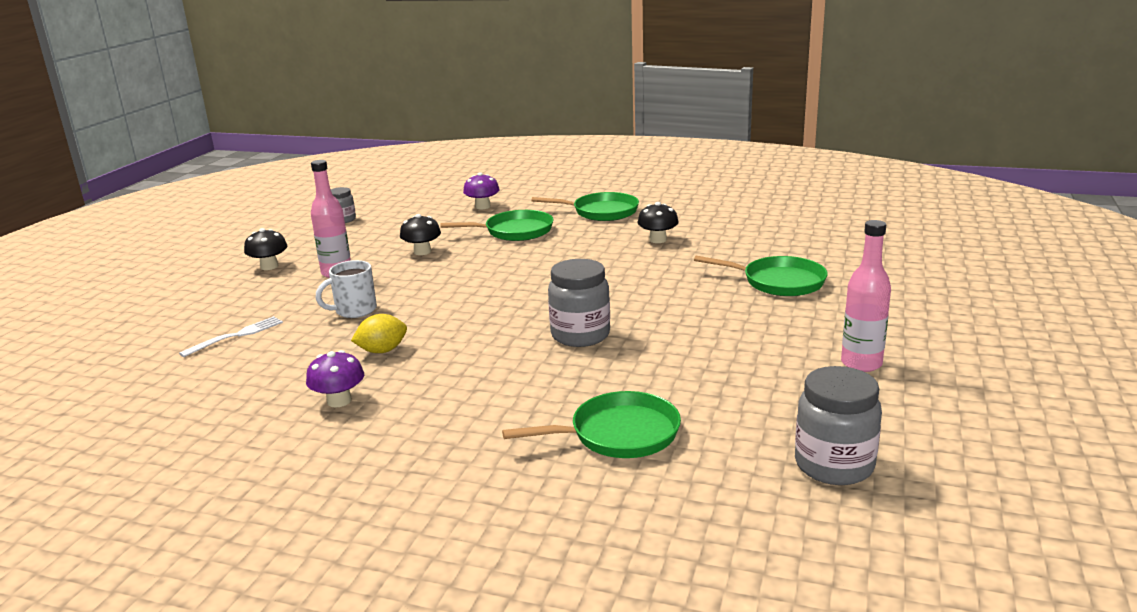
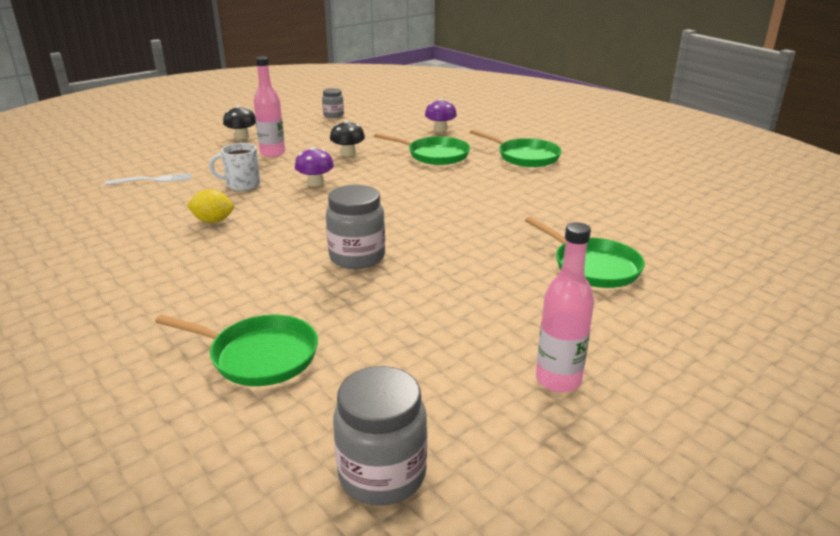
camera: 30 degrees right, 5 degrees up
(339, 401) = (134, 249): purple mushroom -> purple mushroom (315, 183)
(658, 240) = (537, 194): black mushroom -> none

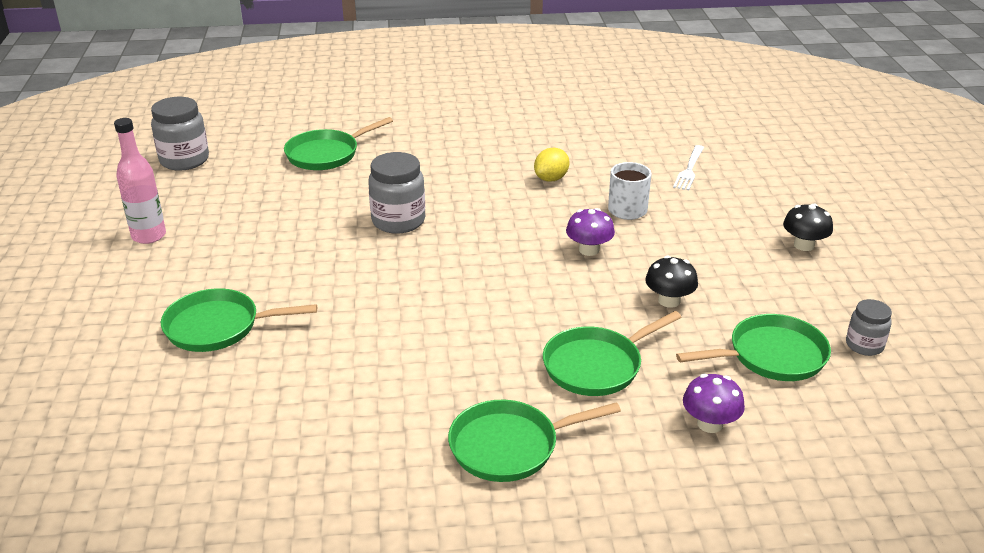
camera: 125 degrees right, 5 degrees up
(272, 153) = (717, 250): pink bottle -> none
(369, 127) = (771, 356): none -> green pan

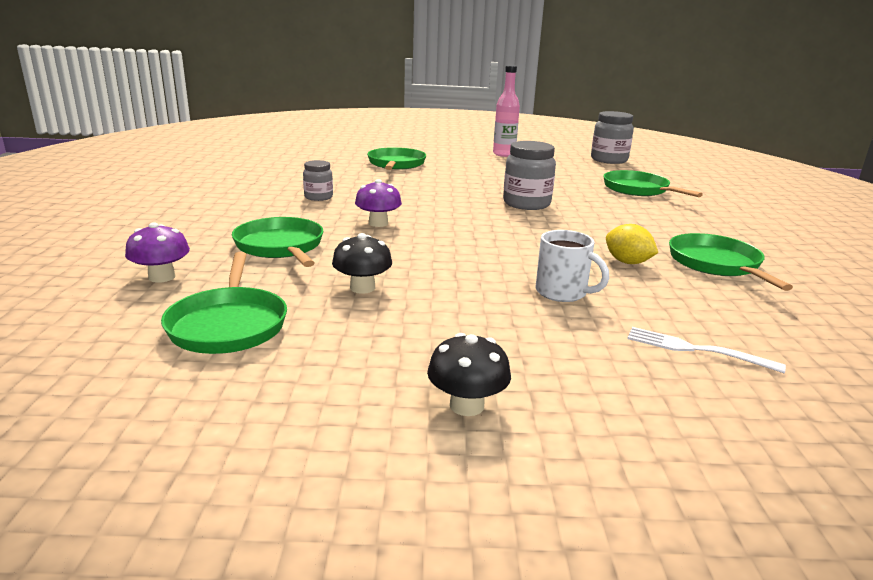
camera: 95 degrees right, 10 degrees down
(510, 446) = (214, 214): green pan -> green pan (716, 264)
(589, 250) = (472, 264): purple mushroom -> purple mushroom (378, 223)
(864, 345) = (194, 394): grey jar -> grey jar (318, 197)

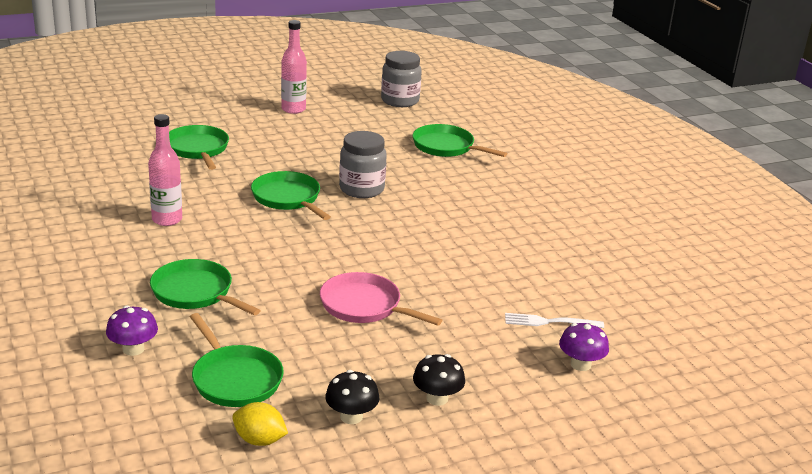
camera: 25 degrees left, 5 degrees up
(318, 197) = (167, 219): grey jar -> pink bottle
(362, 288) = (300, 321): black mushroom -> black mushroom (351, 416)
(378, 223) = (252, 244): purple mushroom -> purple mushroom (580, 364)
(450, 288) = (364, 306): none -> pink pan
(562, 293) = (445, 291): white mug -> none
(627, 262) = (476, 248): yellow lemon -> yellow lemon (259, 440)
(716, 264) = (539, 235): green pan -> green pan (288, 198)

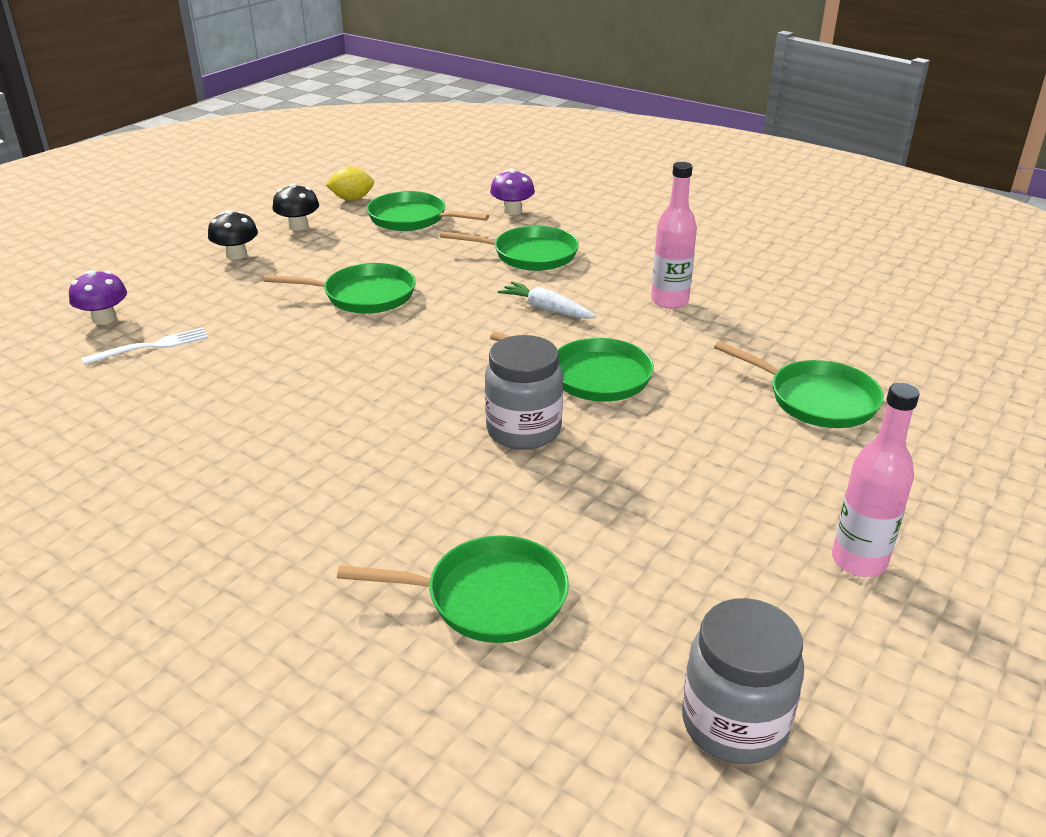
camera: 150 degrees right, 5 degrees up
(252, 245) = (546, 309): none -> white carrot
(364, 306) = (364, 296): pink pan -> green pan

